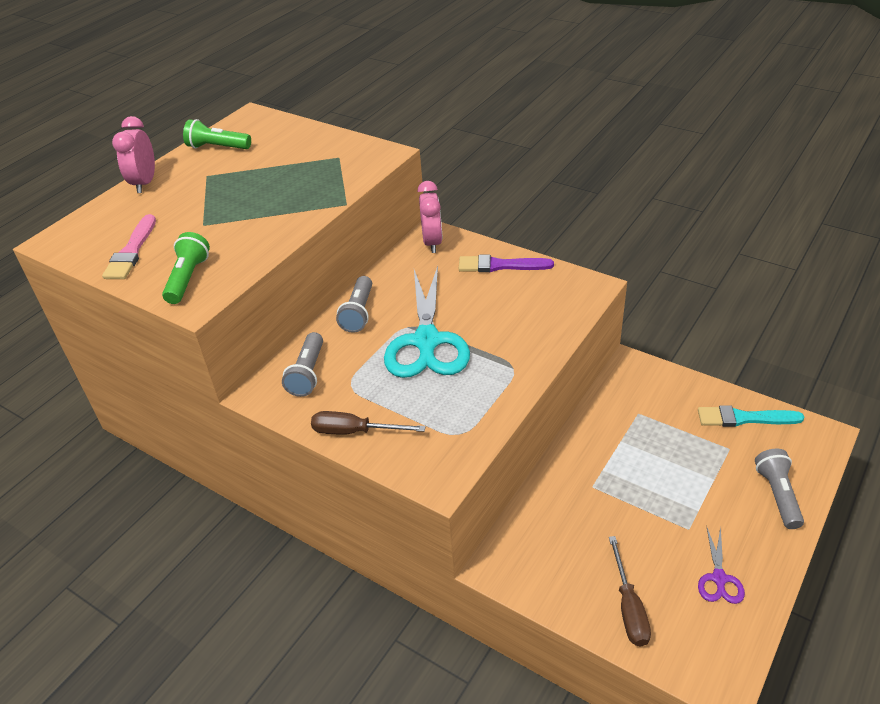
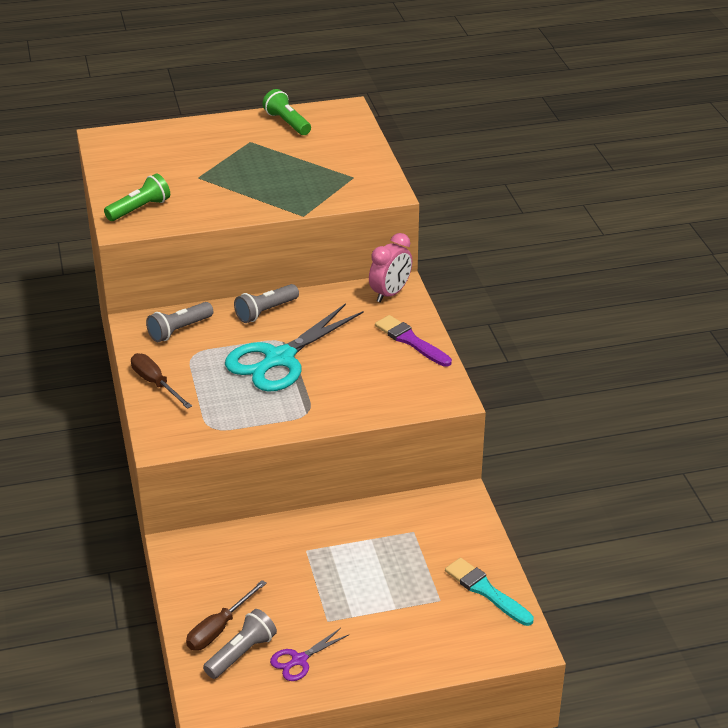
camera: 40 degrees right, 5 degrees down
(131, 251) = (134, 171): pink brush -> none
(145, 183) = (206, 125): pink clock -> none
(777, 495) = (423, 650): grey flashlight -> grey flashlight (241, 653)

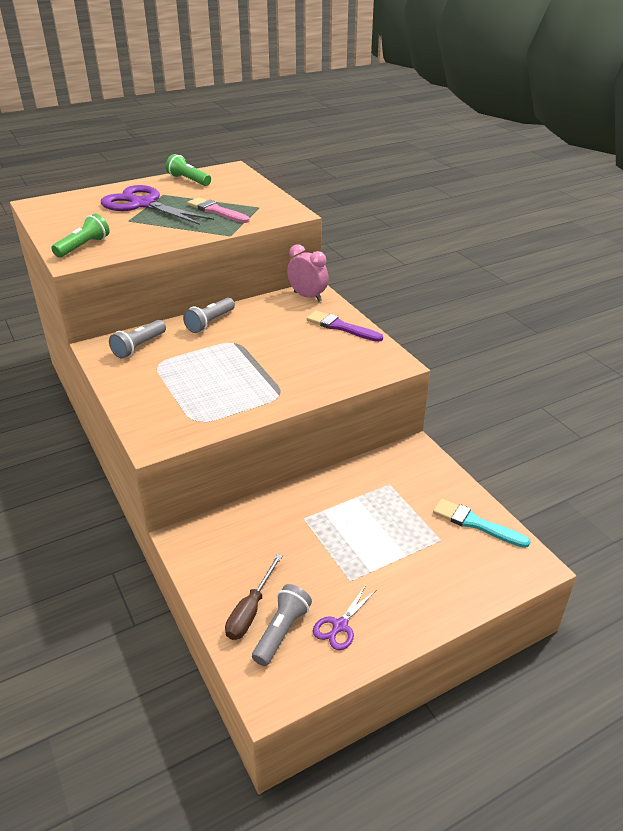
camera: 15 degrees left, 0 degrees up
(156, 383) = (131, 392): brown screwdriver -> none
(222, 155) = (143, 204): none -> purple scissors
(279, 359) = (237, 356): turquoise scissors -> none
(301, 177) = (216, 211): none -> pink brush
(390, 293) = (307, 296): pink clock -> pink clock turned 75 degrees counterclockwise

